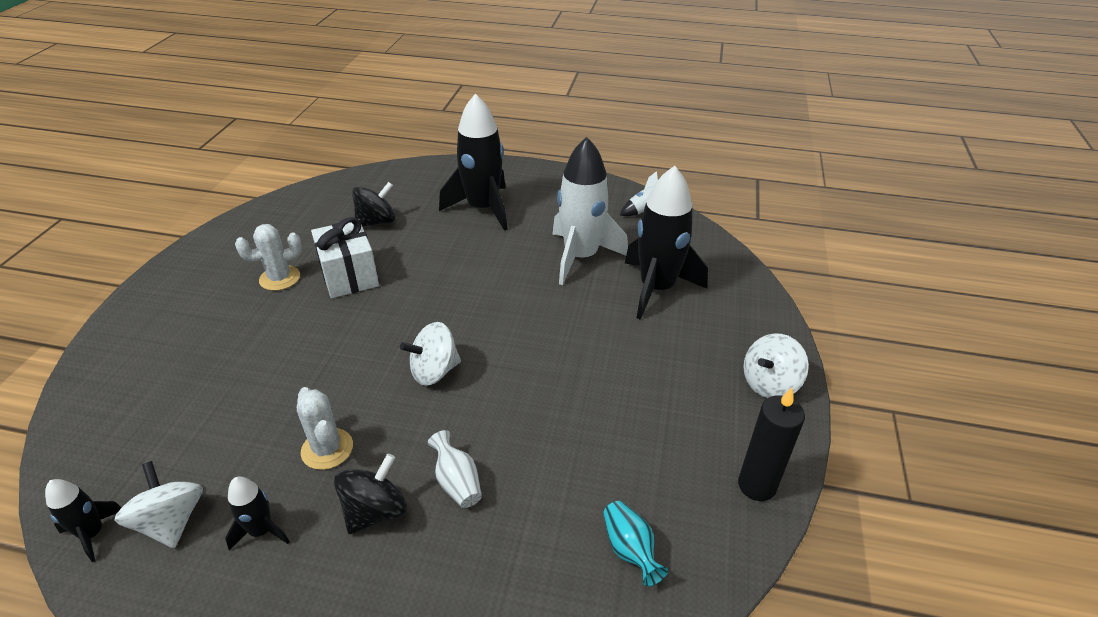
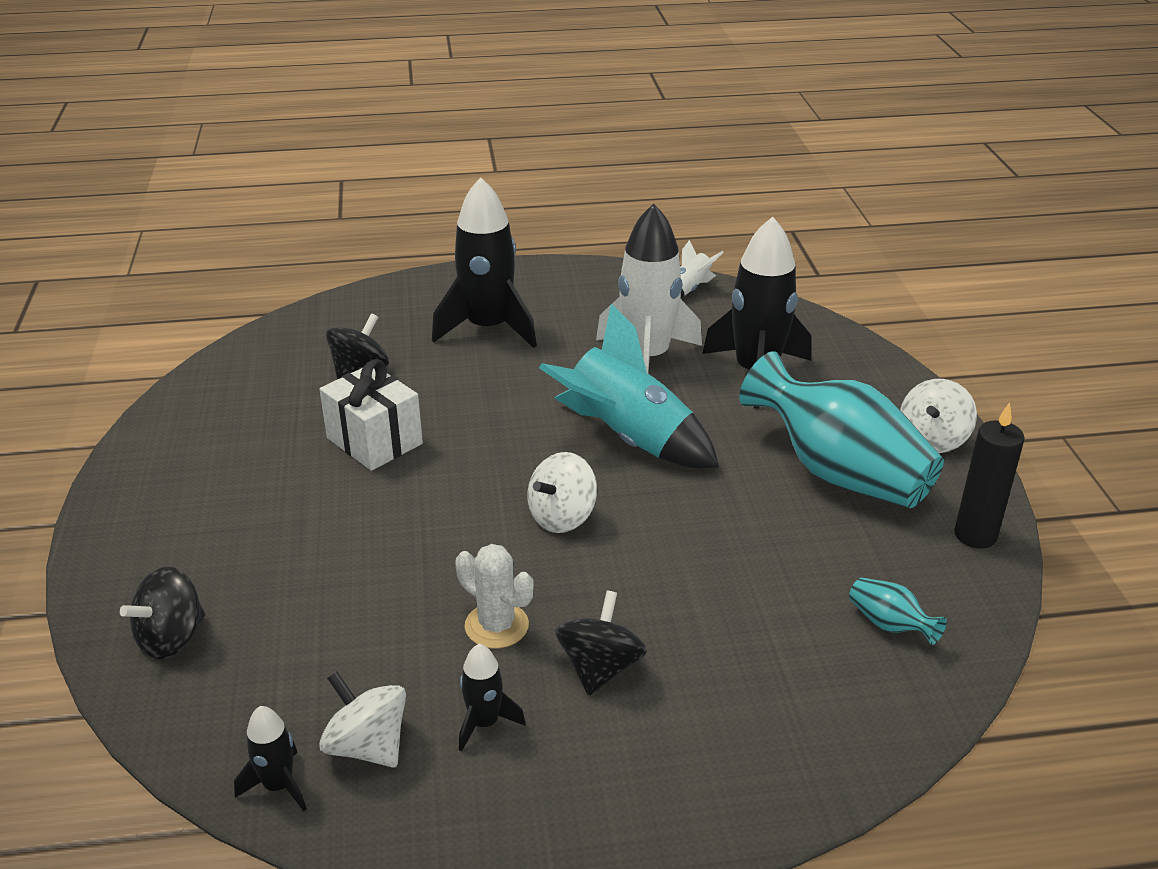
camera: 20 degrees left, 5 degrees down
(118, 390) = (171, 638): none -> black spinning top
(280, 278) = (282, 464): white cactus -> none
(457, 482) = (670, 616): white vase -> none
(524, 319) = (628, 439): none -> turquoise rocket
(671, 393) = (838, 473): none -> turquoise vase

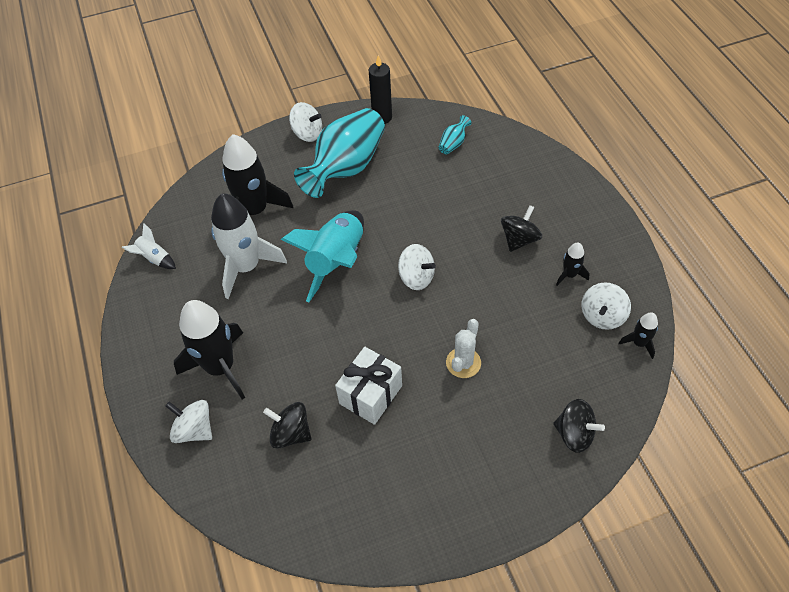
camera: 100 degrees left, 20 degrees up
(410, 307) = (194, 429): none -> white spinning top
(496, 626) = (508, 286): white cactus -> white cactus (463, 363)
(600, 668) = (519, 239): black spinning top -> black spinning top turned 120 degrees clockwise

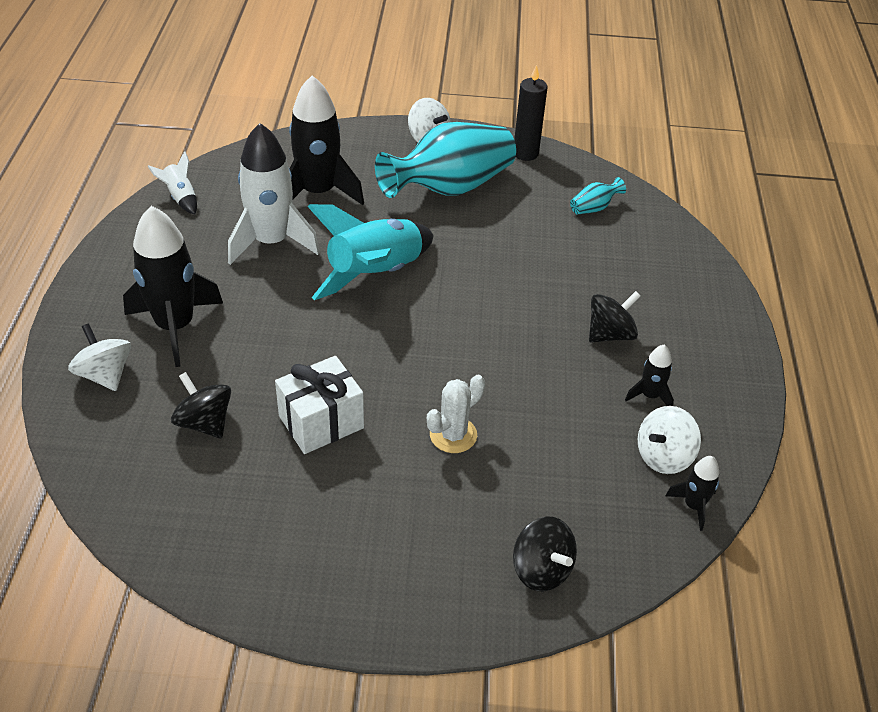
camera: 20 degrees right, 10 degrees down
(416, 277) = (457, 325): white spinning top -> none

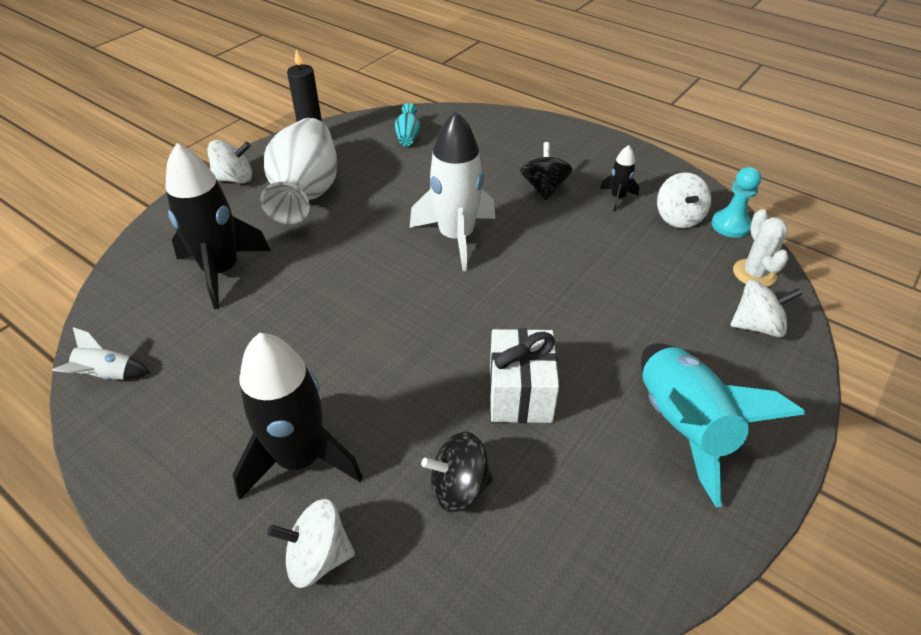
camera: 55 degrees left, 0 degrees up
(271, 242) = (253, 331): white rocket -> white rocket (456, 237)
(375, 274) = (366, 280): turquoise rocket -> turquoise rocket (682, 426)
(450, 187) = (306, 193): turquoise vase -> white vase
(453, 435) = (591, 314): white cactus -> white cactus (754, 273)
(541, 569) = (756, 326): black spinning top -> white spinning top
(693, 506) = (731, 225): black rocket -> turquoise pawn

